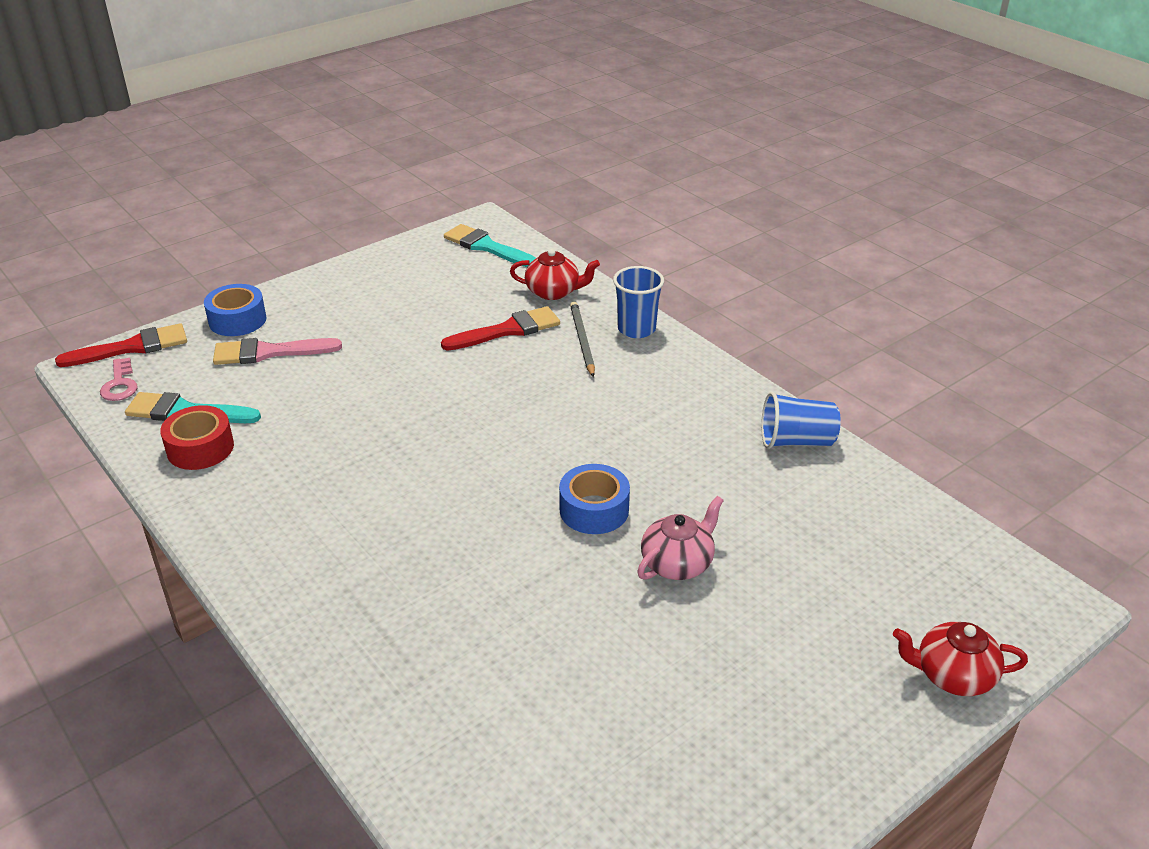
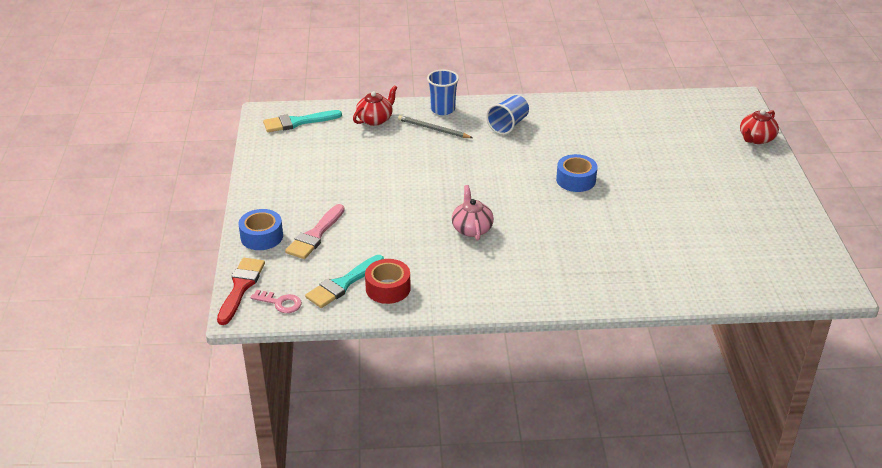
camera: 55 degrees left, 0 degrees up
(507, 330) = (395, 147): red brush -> none
(677, 563) = (634, 173): pink teapot -> pink teapot (472, 229)
(796, 441) = (582, 107): blue cup -> blue cup (508, 125)

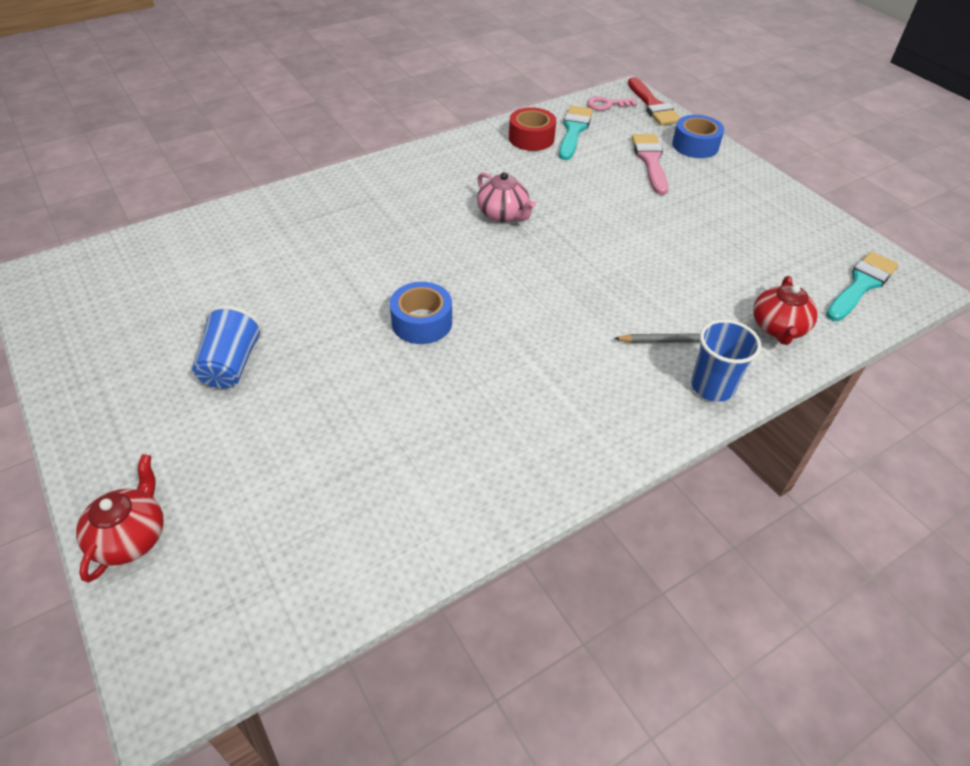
camera: 150 degrees right, 10 degrees up
(508, 125) = (588, 392): blue cup -> blue cup (231, 365)

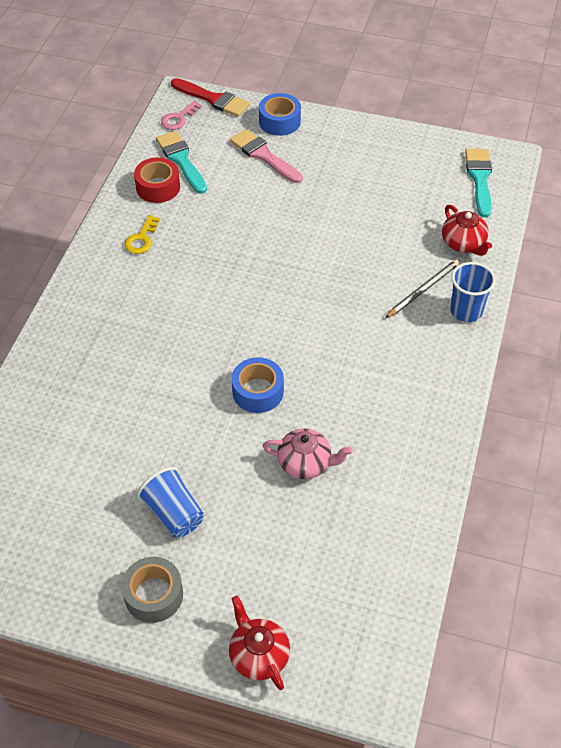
camera: 40 degrees left, 5 degrees up
(130, 415) = (154, 595): none -> grey tape
(473, 163) = (141, 239): none -> yellow key
(503, 214) = (214, 270): pink teapot -> pink teapot (305, 463)

